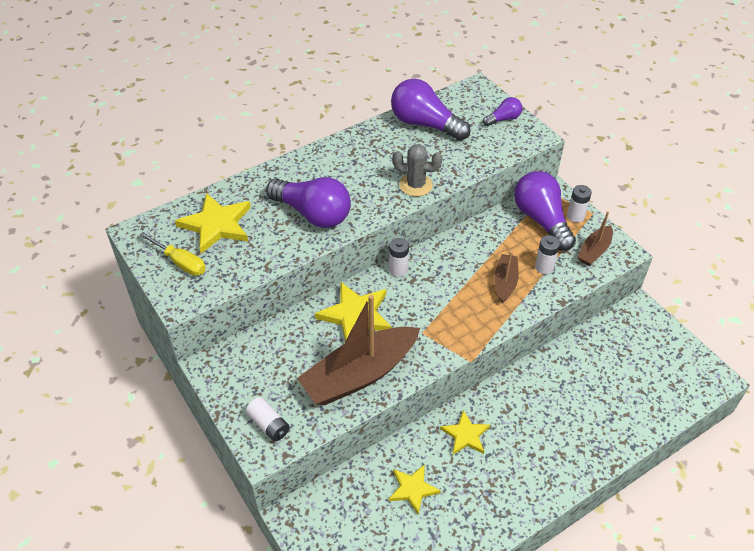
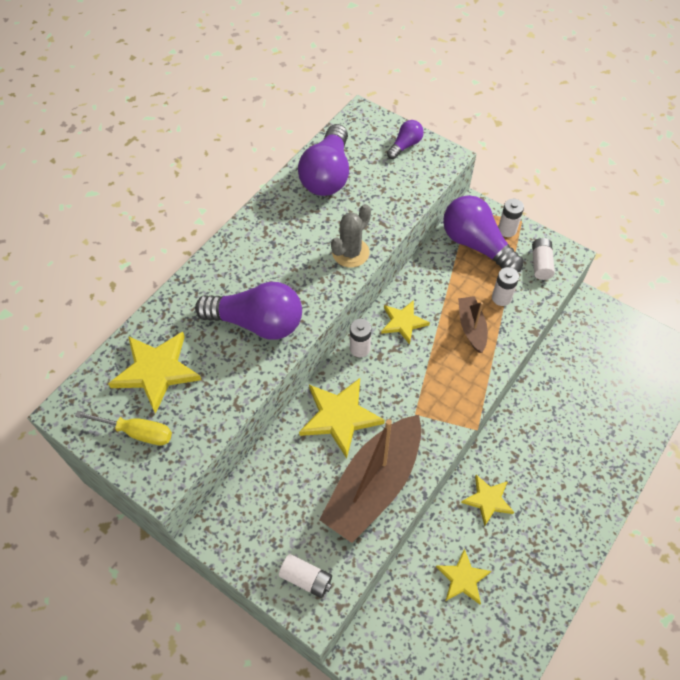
camera: 20 degrees left, 10 degrees up
(415, 185) = (350, 253): grey cactus -> grey cactus turned 45 degrees counterclockwise
(425, 124) = (327, 175): purple light bulb -> purple light bulb turned 90 degrees counterclockwise
(446, 261) = (403, 322): none -> yellow star
(594, 251) = (540, 264): brown boat -> white battery

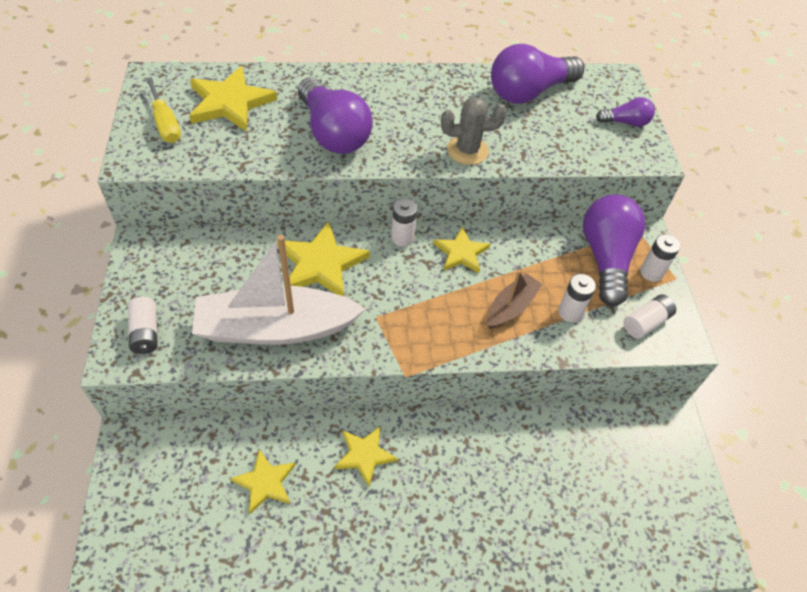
camera: 45 degrees right, 5 degrees down
(374, 485) = (275, 328): brown boat -> white boat

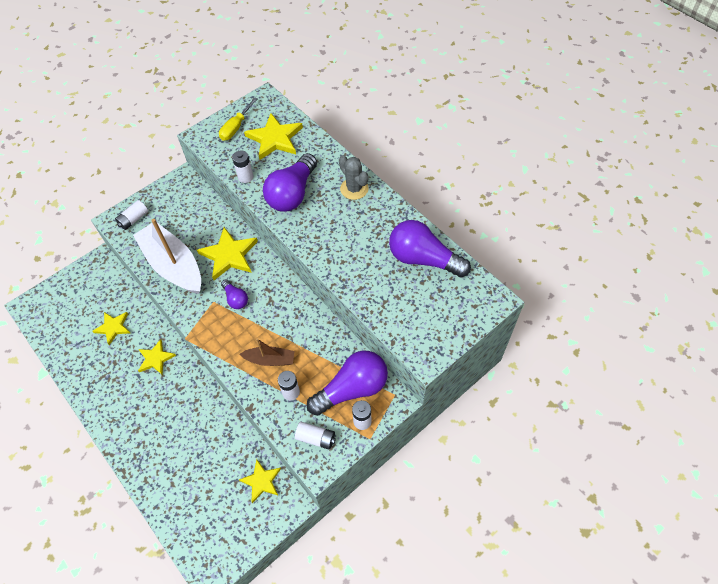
camera: 60 degrees right, 5 degrees up
(402, 238) = (278, 278): white battery -> white battery (245, 177)
(461, 253) = (291, 312): yellow star -> yellow star (261, 481)
(467, 150) = (336, 260): grey cactus -> grey cactus (354, 189)
(625, 122) = (446, 326): purple light bulb -> purple light bulb (235, 299)

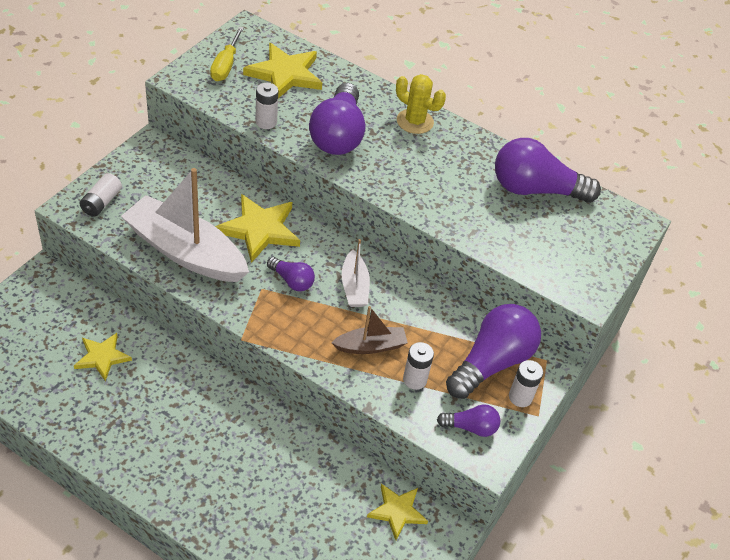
camera: 25 degrees left, 10 degrees down
(155, 358) = (183, 387): yellow star -> none
(277, 310) = (354, 286): none -> white boat
(316, 438) = (471, 427): white battery -> purple light bulb
(354, 189) = (415, 121): grey cactus -> yellow cactus

